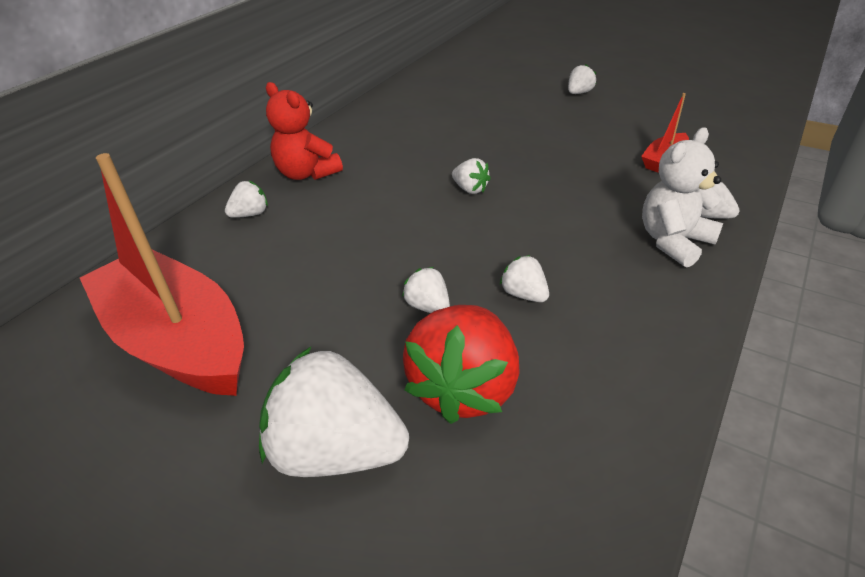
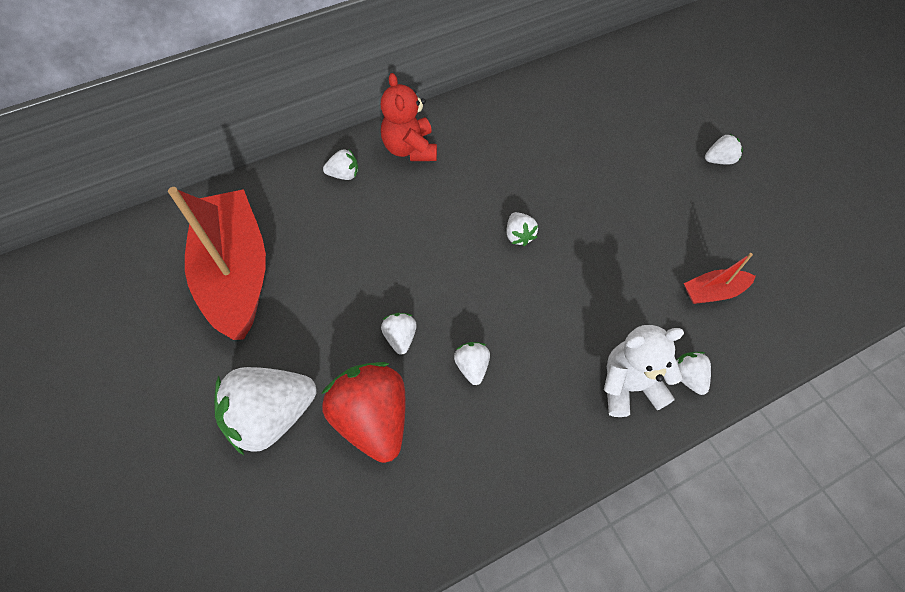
camera: 30 degrees right, 20 degrees up
(336, 451) = (271, 416): white strawberry -> white strawberry turned 75 degrees counterclockwise
(464, 388) = (373, 419): red strawberry -> red strawberry turned 105 degrees clockwise

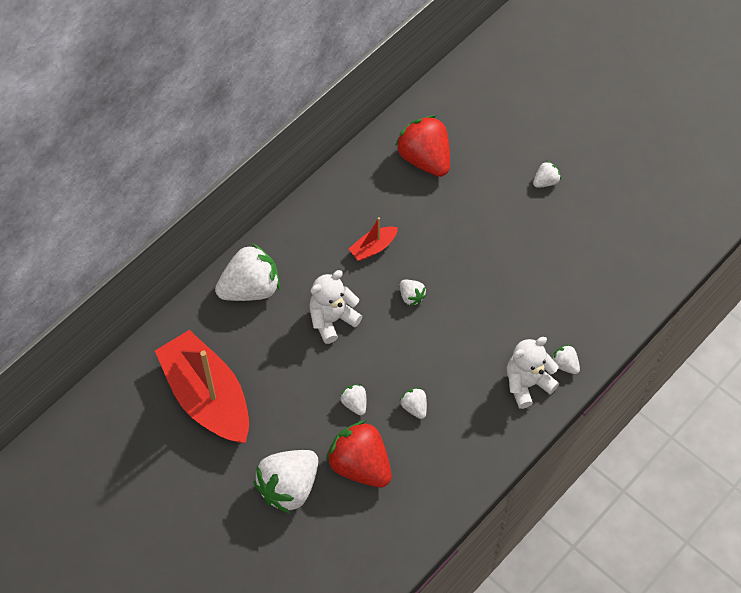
camera: 20 degrees left, 0 degrees up
(344, 174) = (251, 288): white strawberry -> white strawberry, size x2.16
(410, 149) = (294, 248): red teddy bear -> none
(417, 233) = (332, 319): none -> white teddy bear
(587, 103) = (425, 159): none -> red strawberry
(713, 292) = (567, 296): red boat -> red boat (373, 248)

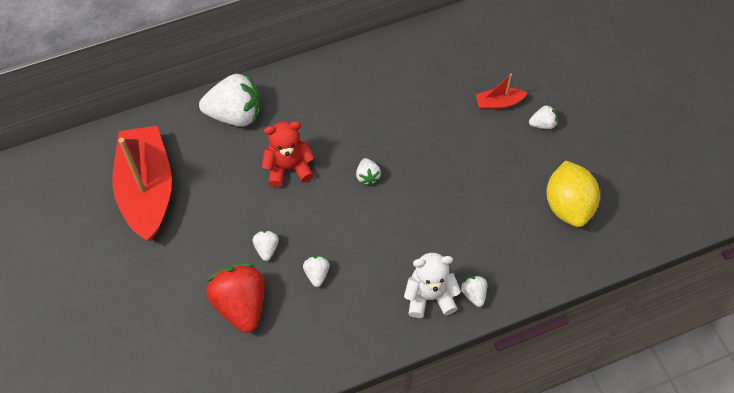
camera: 25 degrees right, 0 degrees up
(289, 487) = (169, 297): white strawberry -> none
(332, 319) = (288, 168): white teddy bear -> red teddy bear
(373, 248) = (357, 121): red boat -> red boat (498, 103)
(425, 159) = (444, 64): red strawberry -> none
(606, 249) = (568, 205): none -> yellow lemon

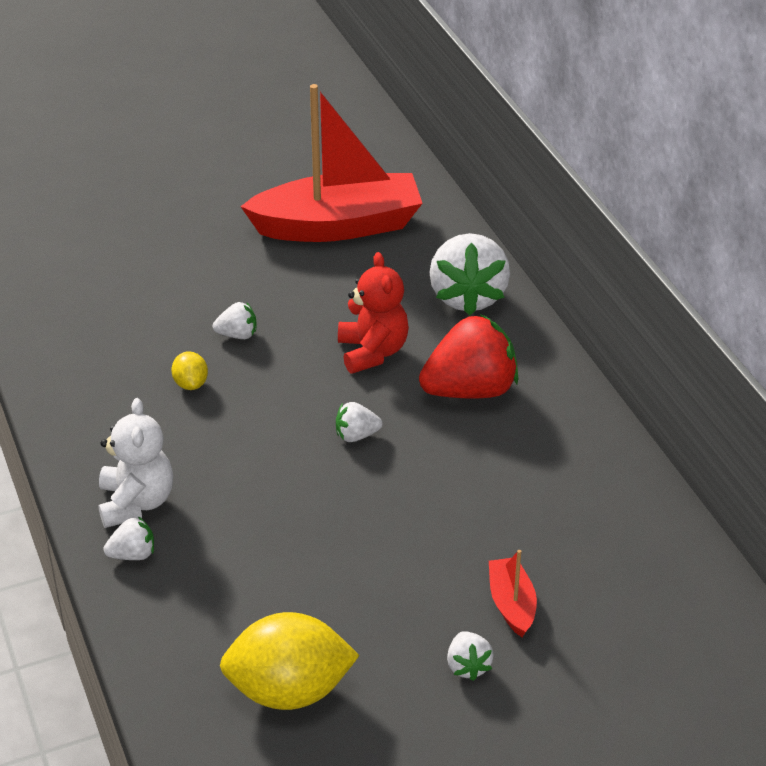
camera: 90 degrees right, 20 degrees down
(241, 305) = (153, 315): red strawberry -> red strawberry (470, 390)
(317, 274) = (191, 384): white strawberry -> yellow lemon

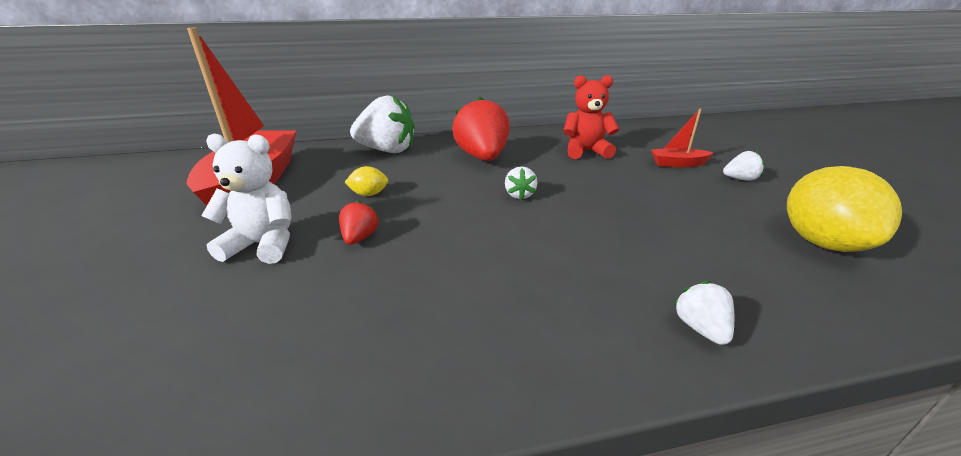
camera: 80 degrees left, 10 degrees down
(136, 503) = (613, 321): white teddy bear -> white teddy bear (263, 245)
(191, 384) = (419, 270): yellow lemon -> yellow lemon (369, 194)
(237, 335) = (360, 238): white strawberry -> red strawberry
(372, 352) = (425, 182): red teddy bear -> red teddy bear (585, 152)

